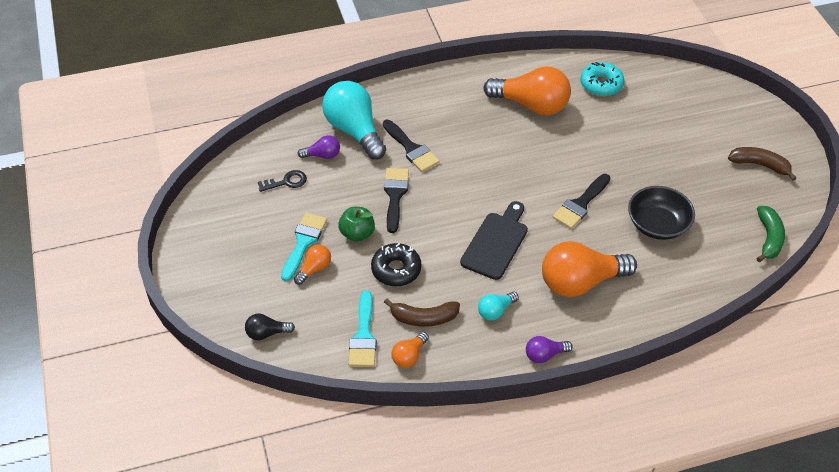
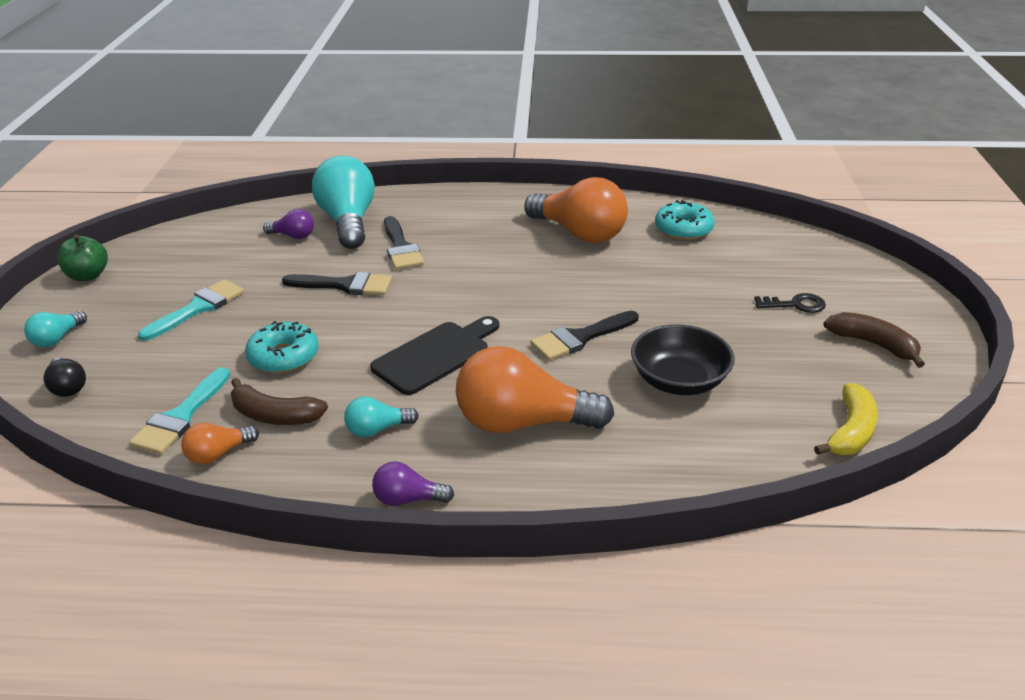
camera: 20 degrees right, 15 degrees down
(222, 295) = (57, 339): none -> turquoise light bulb
(267, 333) = (68, 387): black light bulb -> black light bulb turned 135 degrees counterclockwise
(286, 182) = (231, 251): black key -> black key (795, 305)
(314, 269) = (186, 335): orange light bulb -> none
(357, 233) = (268, 312): green apple -> green apple (88, 276)
(395, 195) = (345, 285): black brush -> black brush turned 75 degrees clockwise
(396, 269) = (284, 357): black donut -> turquoise donut
(769, 238) = (851, 431): green banana -> yellow banana

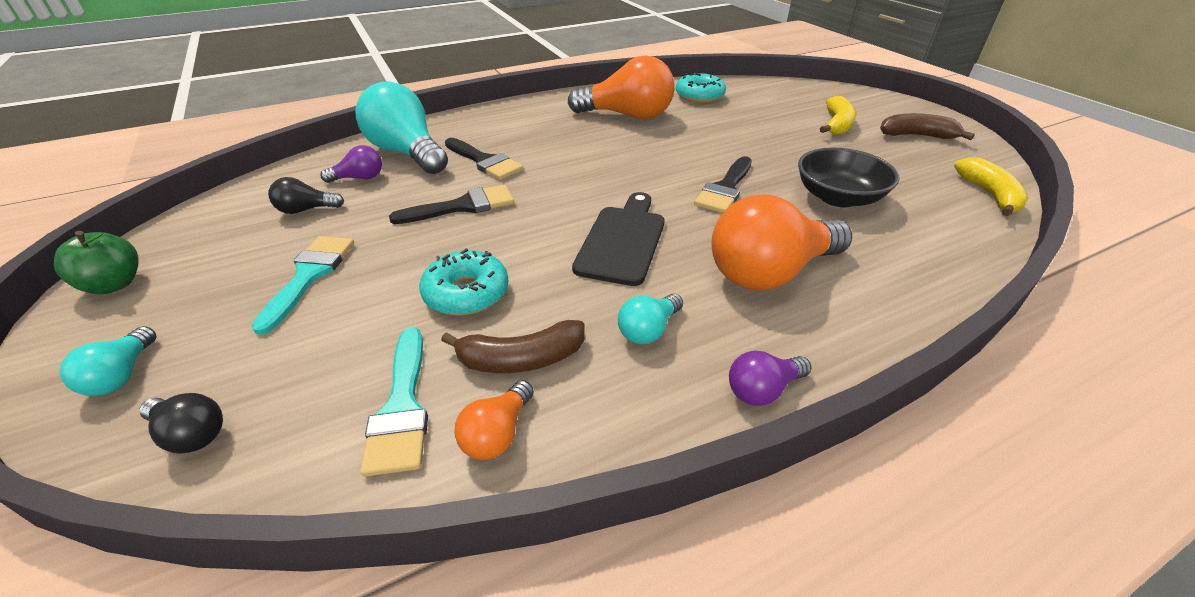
camera: 30 degrees left, 5 degrees up
(235, 254) = (306, 210): none -> black light bulb
(795, 305) = (837, 124): black key -> yellow banana

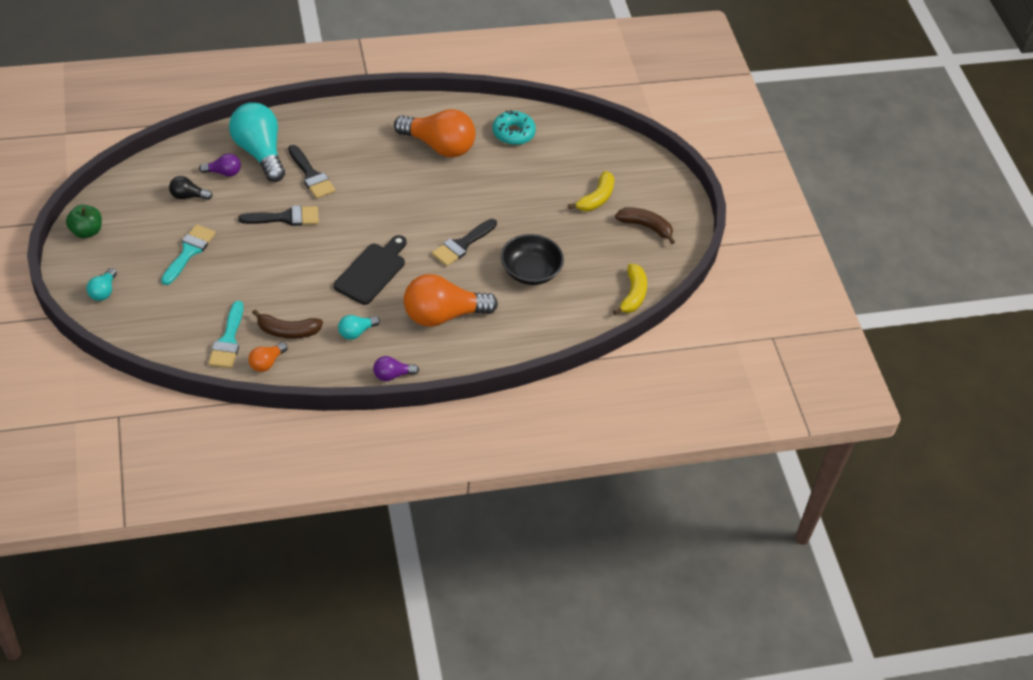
camera: 10 degrees right, 10 degrees up
(191, 434) = (138, 329): black light bulb -> none
(466, 293) = (271, 285): turquoise donut -> none

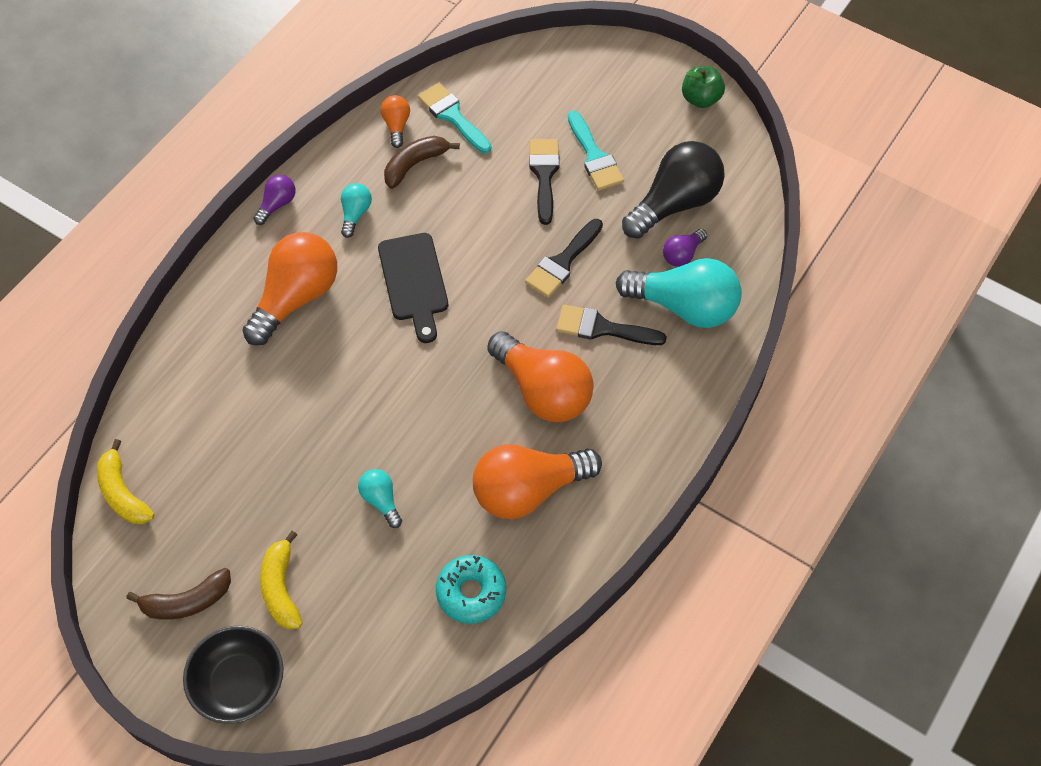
camera: 140 degrees right, 10 degrees up
(103, 291) = (607, 68): turquoise light bulb -> turquoise light bulb (381, 500)
(188, 196) = (675, 203): black light bulb -> black light bulb, size x2.14
(377, 175) = (543, 390): none -> orange light bulb
(462, 245) = (363, 389): black brush -> black brush (544, 175)
(530, 271) = (260, 422): black bowl -> black bowl (239, 683)

